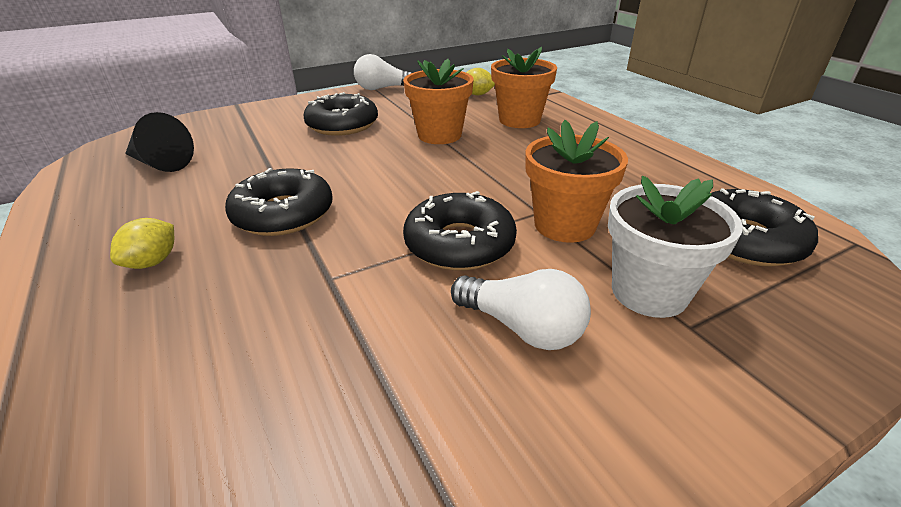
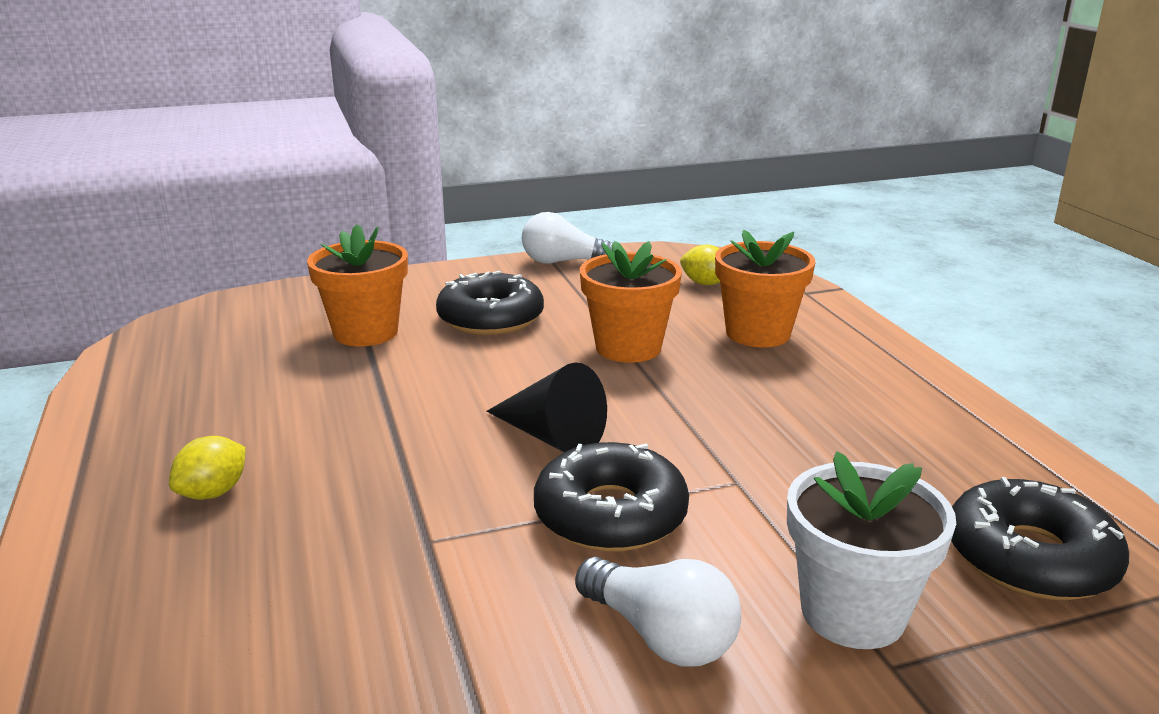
camera: 10 degrees right, 10 degrees down
(160, 163) = (234, 355): black cone -> black cone (551, 436)
(283, 214) = (384, 446): black donut -> none
(564, 225) = (768, 505): orange flower pot -> orange flower pot (366, 332)

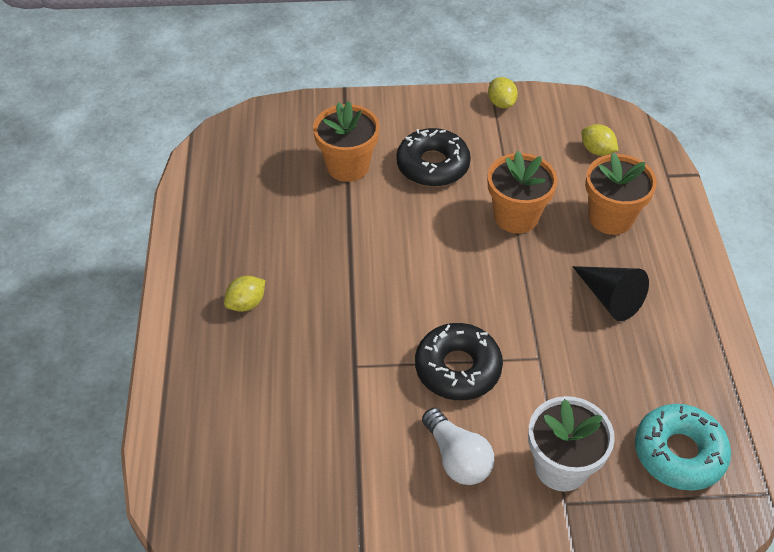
camera: 15 degrees right, 25 degrees up
(551, 436) = (442, 295): black cone -> black cone (609, 298)
(563, 262) = (501, 103): white light bulb -> yellow lemon
(1030, 558) = (679, 453): black donut -> turquoise donut

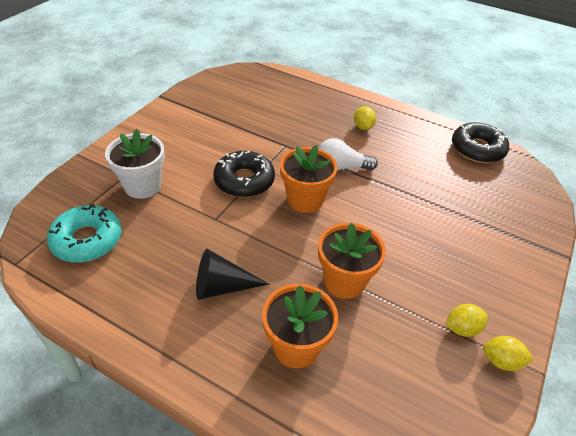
camera: 120 degrees right, 5 degrees down
(348, 166) = (461, 215): orange flower pot -> orange flower pot (305, 200)
(433, 165) = (435, 262): black donut -> black donut (477, 149)
(457, 458) = (192, 153): white light bulb -> white light bulb (341, 167)
(597, 151) = (387, 400): yellow lemon -> yellow lemon (462, 328)

